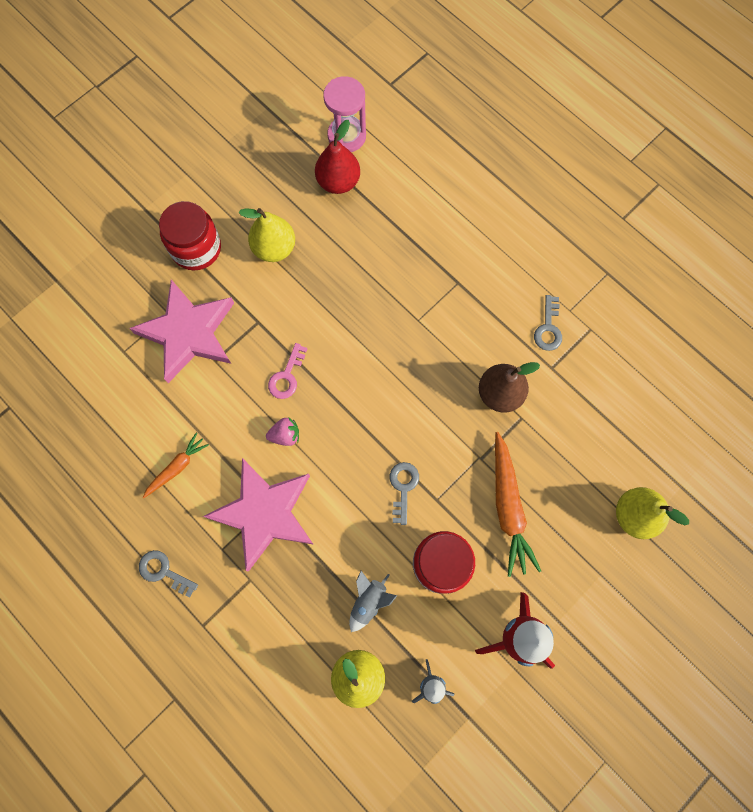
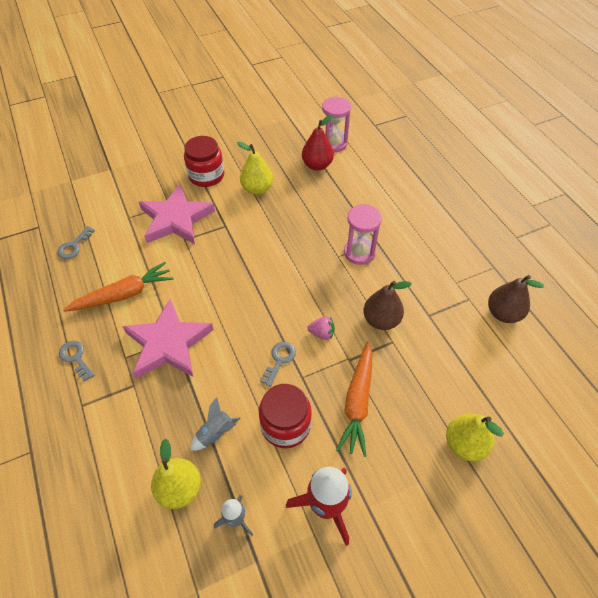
camera: 20 degrees right, 20 degrees down
(177, 467) = (124, 294): orange carrot -> orange carrot, size x1.72
(285, 435) = (209, 298): pink strawberry -> pink strawberry (322, 333)
(287, 376) = (228, 263): pink key -> none
(442, 306) = (359, 252): none -> pink hourglass
(548, 328) = (435, 289): grey key -> grey key (74, 246)
(634, 335) = (503, 313): none -> brown pear

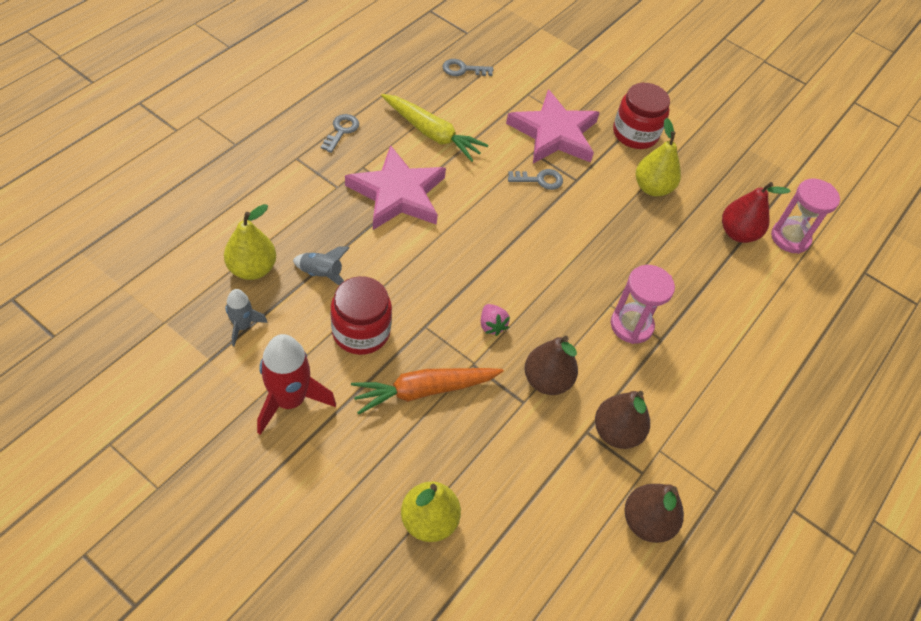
camera: 55 degrees right, 0 degrees up
(124, 294) = (432, 133): orange carrot -> yellow carrot
(279, 360) = (434, 297): grey key -> grey key (540, 180)
(435, 299) = (616, 432): none -> brown pear

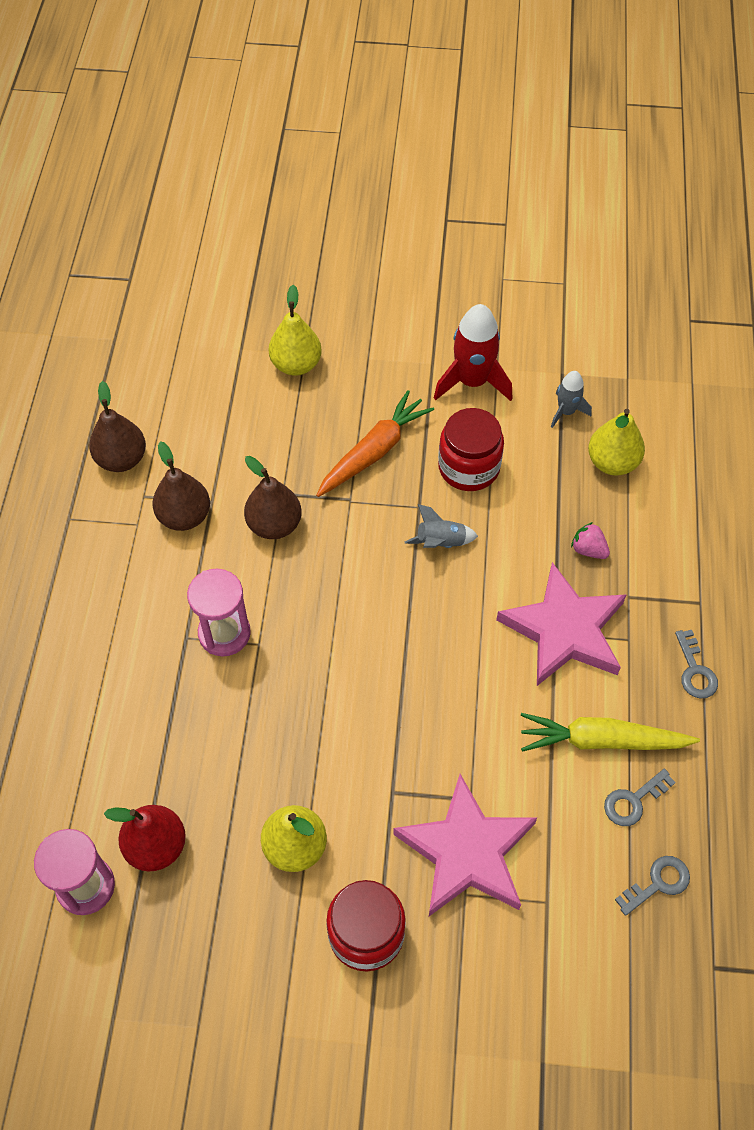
camera: 155 degrees right, 5 degrees up
(321, 274) = (551, 496): grey rocket -> grey rocket (440, 542)
(492, 325) = (360, 545): pink strawberry -> pink strawberry (588, 550)
(540, 180) = (433, 760): grey key -> grey key (633, 801)

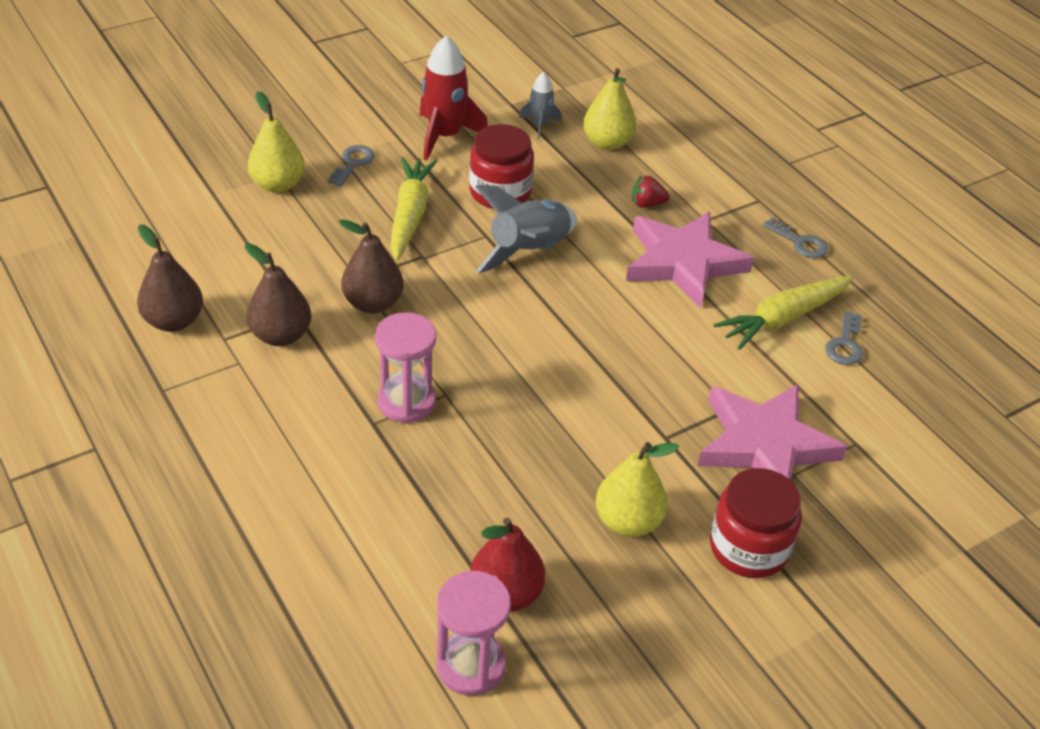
camera: 40 degrees left, 15 degrees down
(374, 452) = (410, 215): orange carrot -> yellow carrot
(440, 542) = (529, 251): grey rocket -> grey rocket, size x1.79
(588, 550) = (647, 204): pink strawberry -> red strawberry
(658, 883) = (915, 386): grey key -> grey key (353, 163)

